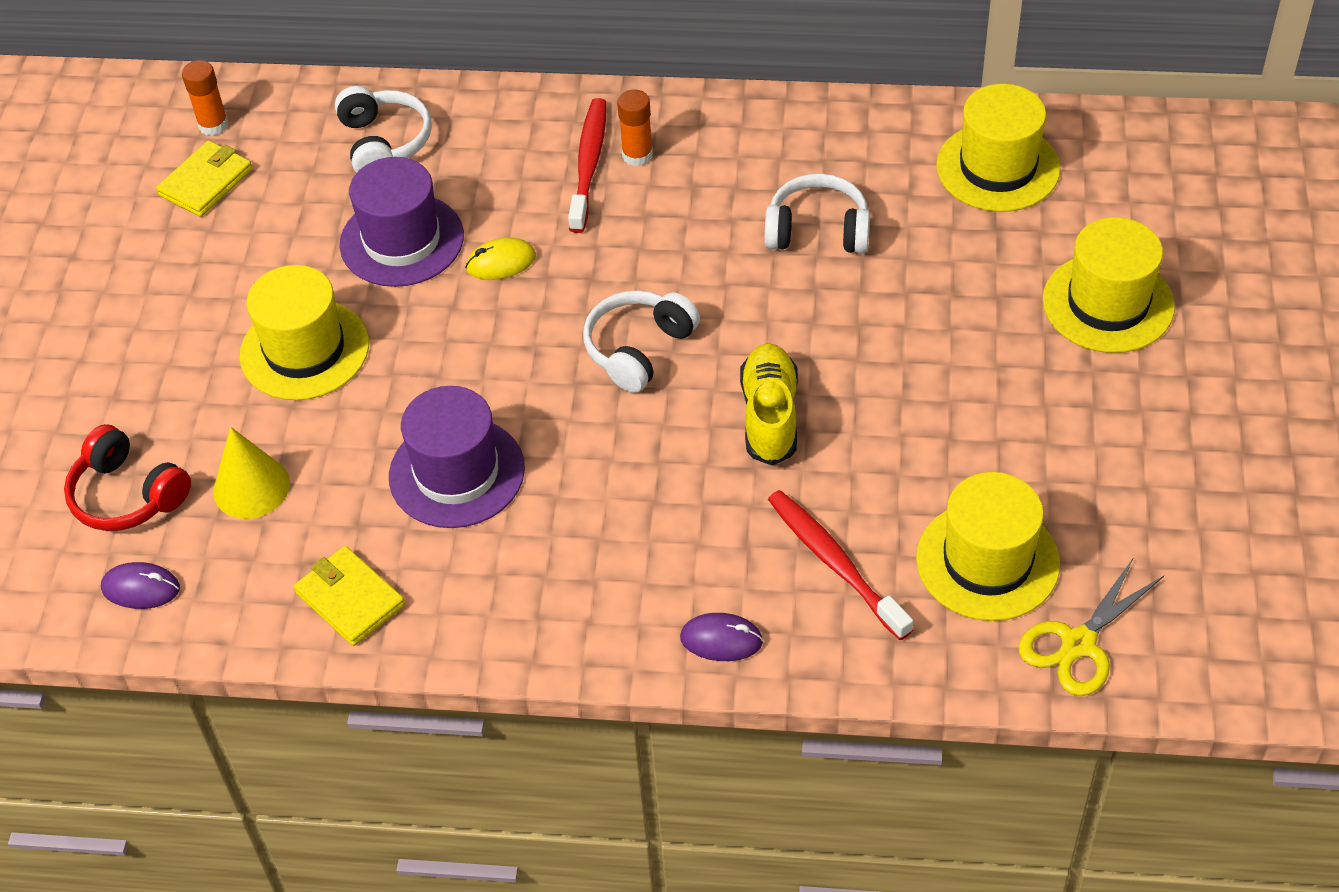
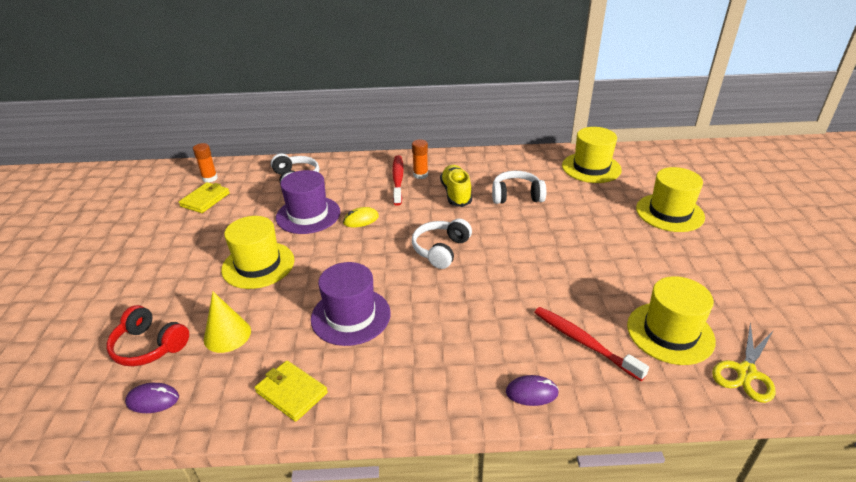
camera: 10 degrees left, 15 degrees down
(770, 416) = (520, 273): yellow shoe -> yellow shoe (456, 194)

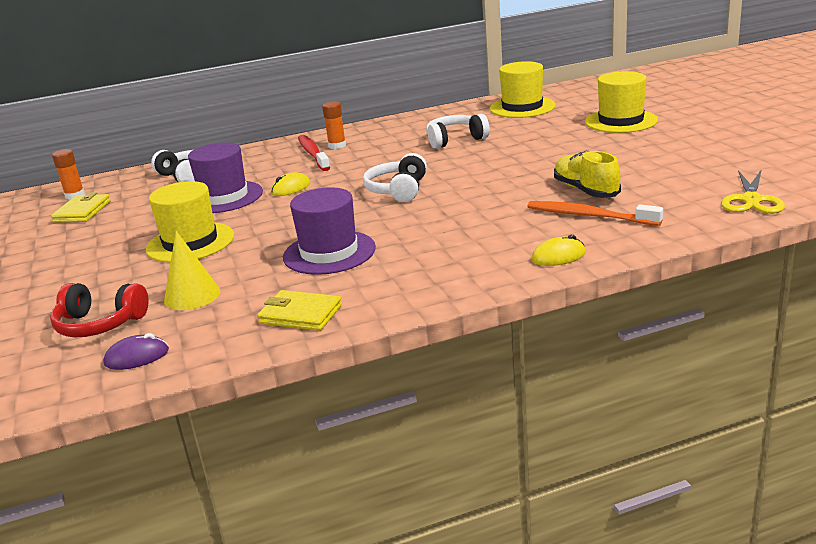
camera: 15 degrees left, 10 degrees down
(456, 194) = (387, 151): yellow shoe -> yellow shoe (586, 190)
(532, 392) = (558, 256): purple mouse -> yellow mouse
(584, 342) = (589, 216): red toothbrush -> orange toothbrush
(670, 333) = (668, 192): yellow hat -> none

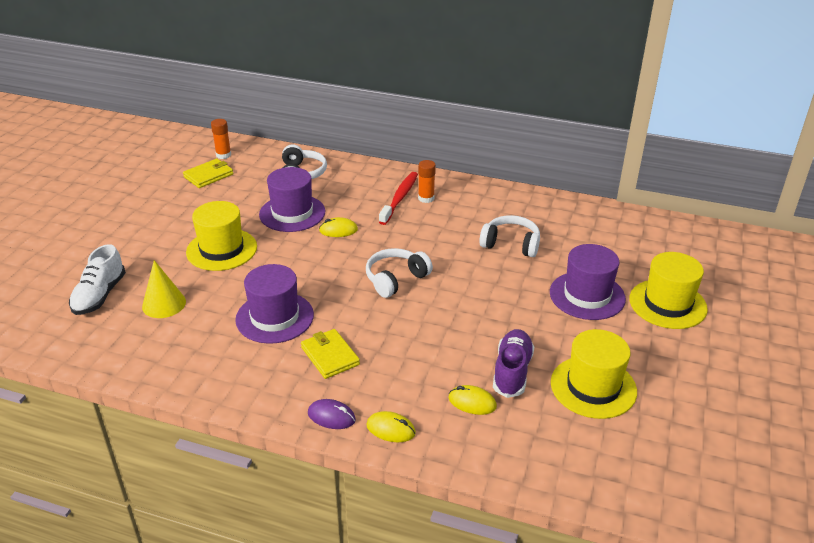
camera: 35 degrees right, 10 degrees up
(100, 324) = (99, 295): red headphones -> white shoe
(137, 357) = (82, 339): purple mouse -> purple mouse (331, 416)
(300, 314) = (189, 366): yellow wallet -> yellow wallet (330, 356)
(522, 107) = (617, 233): yellow hat -> yellow hat (593, 387)
(561, 139) = (587, 295): none -> purple hat
(586, 190) = (512, 372): yellow shoe -> purple shoe
(589, 216) = (472, 402): orange toothbrush -> yellow mouse
(751, 200) = (613, 477): yellow scissors -> none

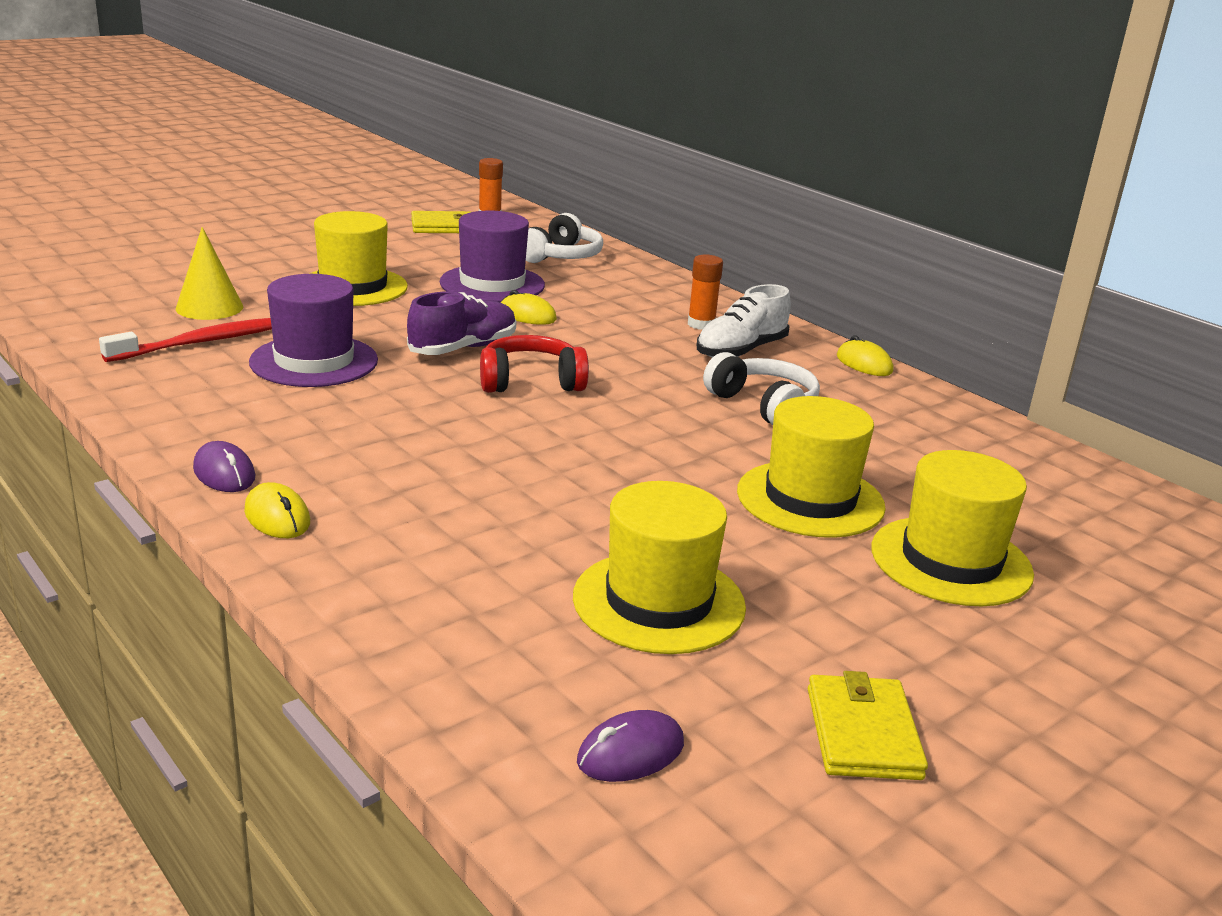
camera: 30 degrees right, 10 degrees down
(99, 295) = (155, 279): white shoe -> white shoe (741, 351)
(330, 356) = (321, 419): yellow wallet -> yellow wallet (863, 733)
(396, 279) = (530, 382): white headphones -> red headphones
(399, 198) = (662, 313): red toothbrush -> red toothbrush (201, 342)
(472, 402) = (436, 538): yellow mouse -> yellow mouse (864, 364)
(512, 372) = (550, 532): purple shoe -> purple shoe (463, 348)
(587, 295) = (810, 499): purple hat -> yellow hat
(663, 468) = (630, 753): none -> purple mouse

